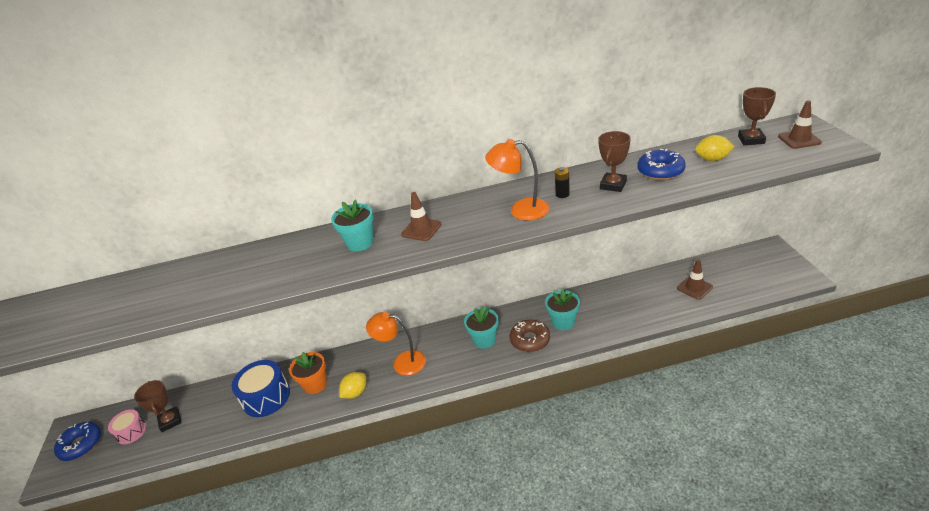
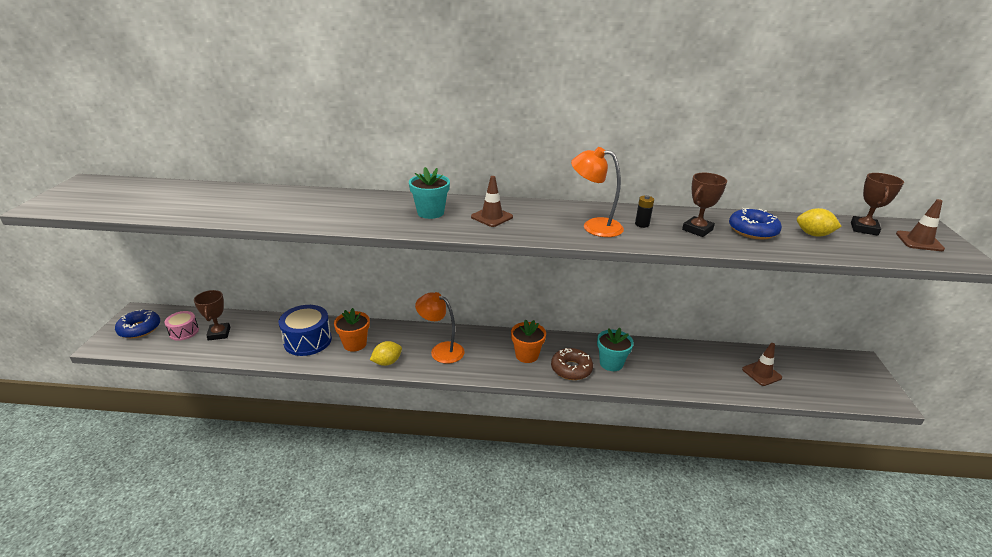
camera: 10 degrees right, 5 degrees down
(484, 340) = (527, 355): turquoise flower pot -> orange flower pot

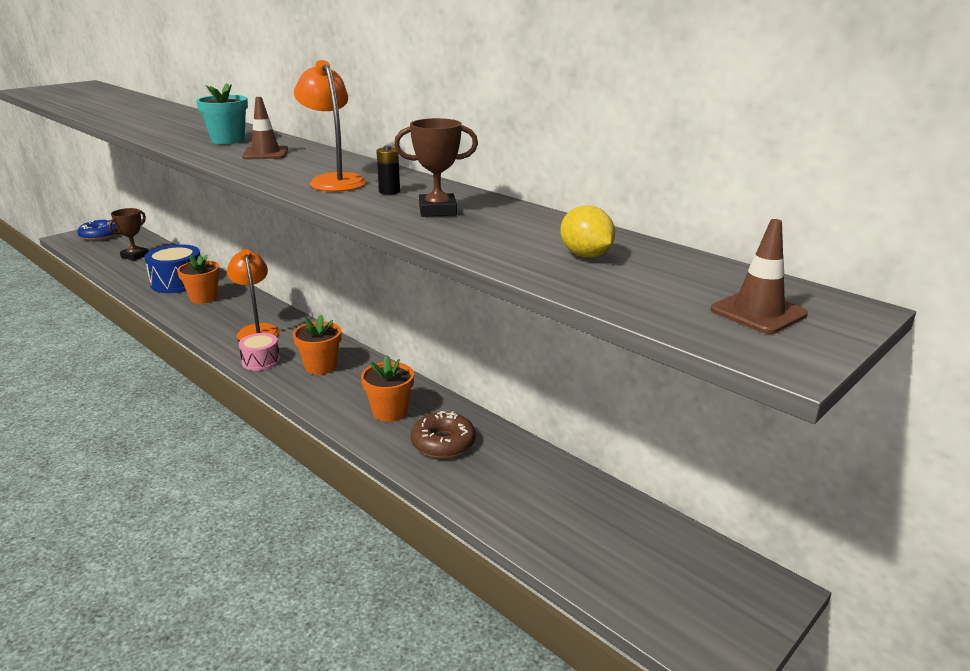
camera: 40 degrees right, 5 degrees down
(184, 332) = (118, 247): pink drum -> pink drum (261, 361)
(387, 362) = (200, 320): yellow lemon -> none
(571, 369) = (338, 397): brown donut -> brown donut (443, 443)
(611, 363) = (390, 412): turquoise flower pot -> orange flower pot
(752, 231) = (507, 229): blue donut -> none
(761, 373) = (560, 514): brown traffic cone -> none
(864, 229) = (699, 274): brown trophy -> none

